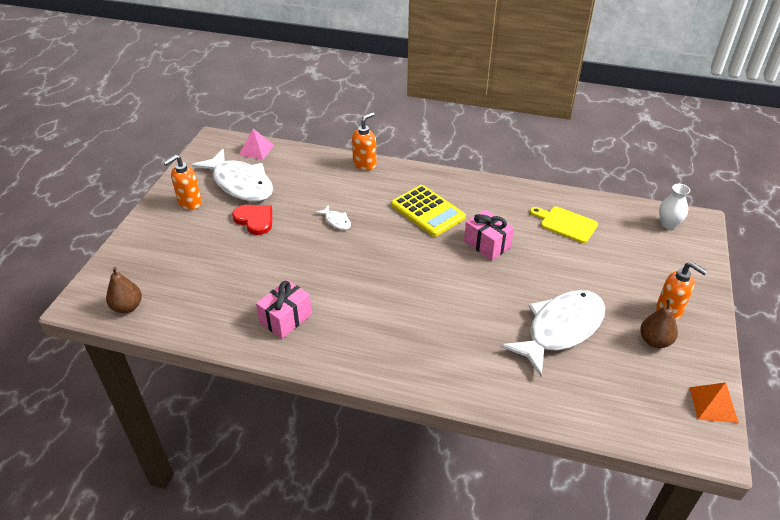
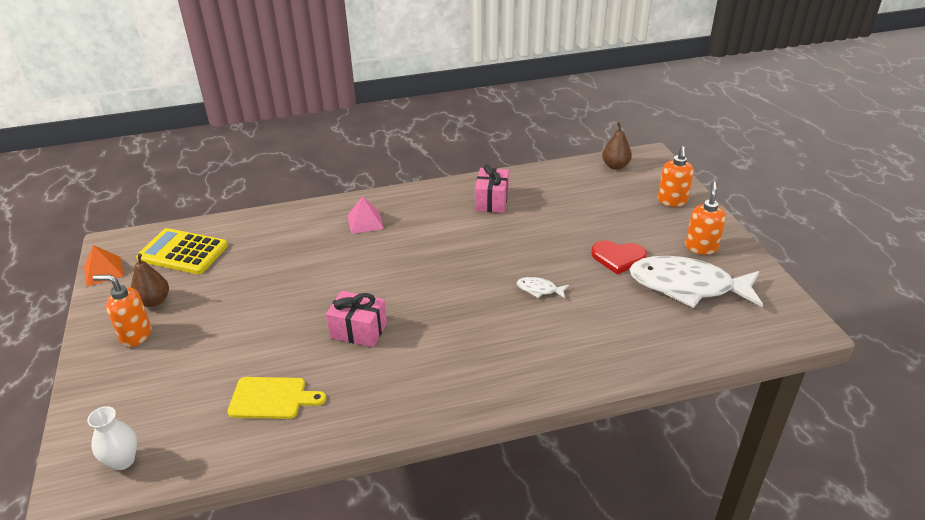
camera: 150 degrees right, 5 degrees down
(256, 150) = (738, 335): pink pyramid -> pink pyramid (365, 222)
(365, 164) = (587, 376): orange soap dispenser -> orange soap dispenser (672, 201)
(427, 211) = (452, 343): yellow calculator -> yellow calculator (183, 252)
(560, 329) = (250, 278): white fish -> none

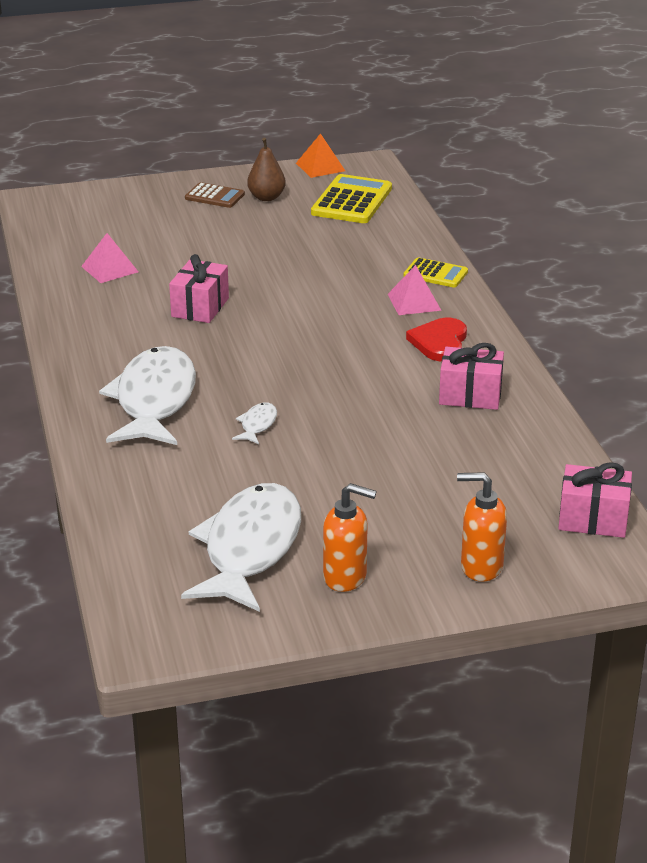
camera: 90 degrees right, 5 degrees down
(123, 460) = (55, 213): white vase -> none
(135, 335) = (214, 196): orange soap dispenser -> brown calculator
(271, 398) = (110, 269): yellow cutting board -> pink pyramid
(324, 212) = (435, 274): none -> yellow calculator
(511, 346) = (154, 400): none -> white fish
(615, 166) = (593, 519): brown pear -> pink gift
(618, 258) = (322, 494): red heart -> red heart (439, 342)

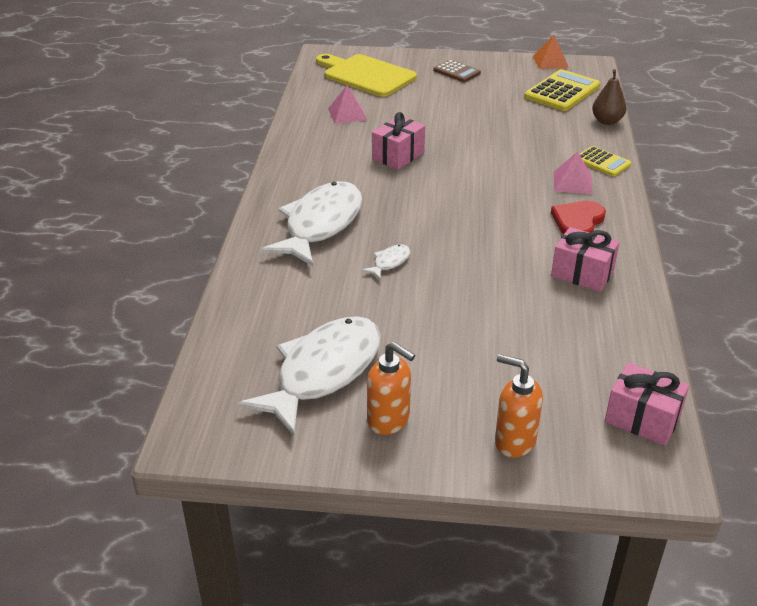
camera: 20 degrees right, 5 degrees up
(105, 218) = (366, 75): none -> yellow cutting board
(266, 197) = (496, 79): brown pear -> brown pear (607, 121)

